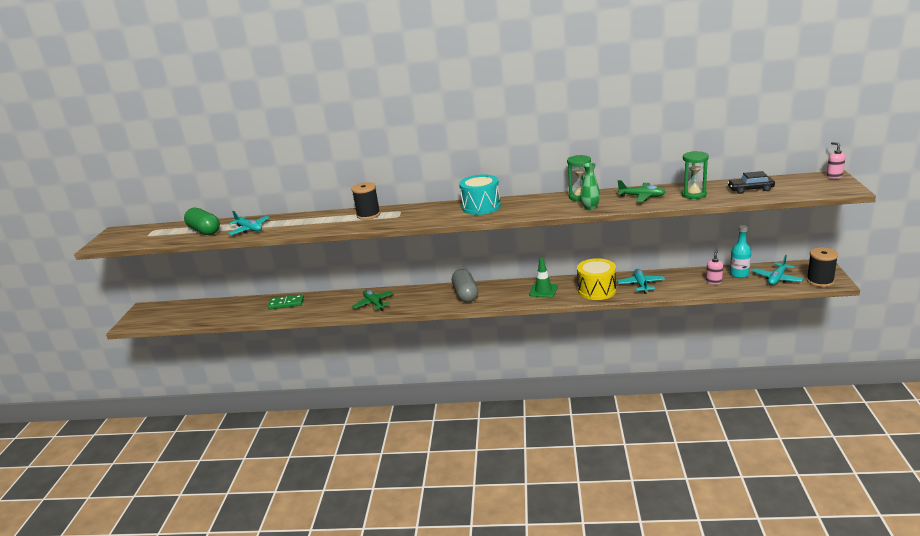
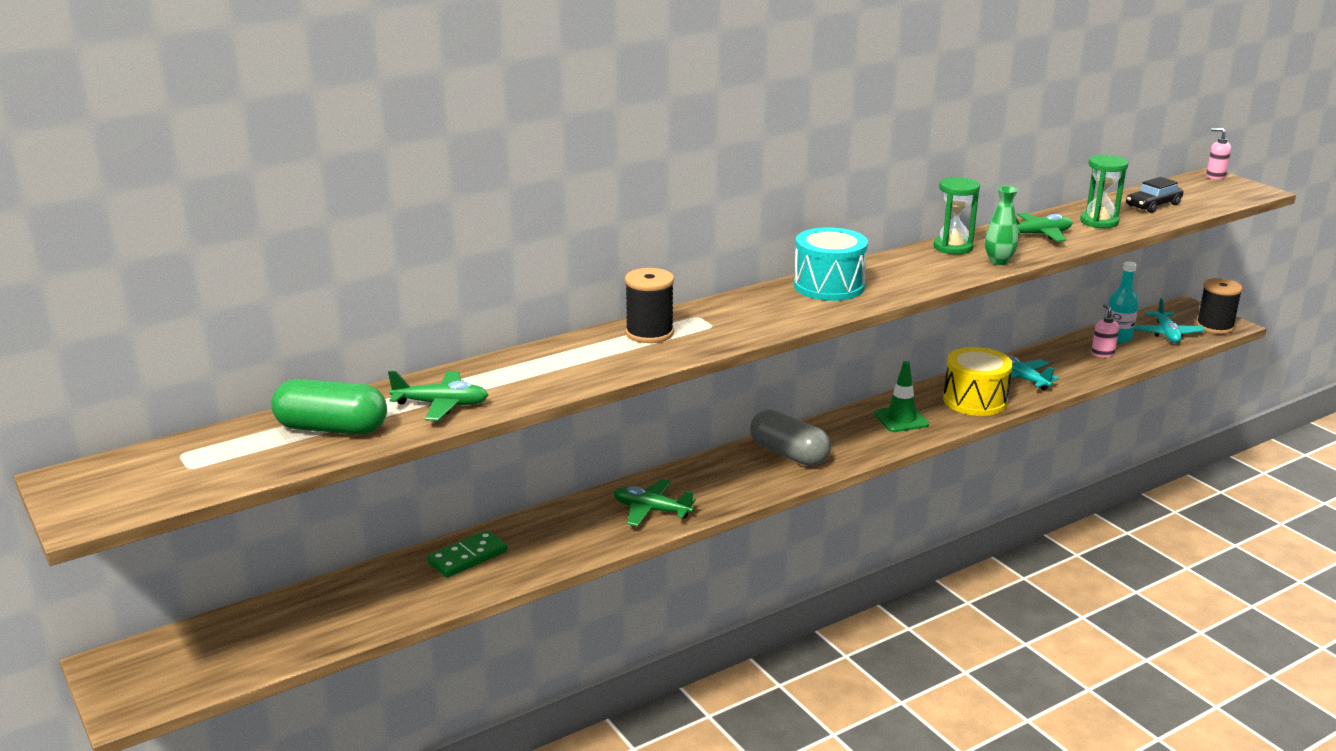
camera: 40 degrees left, 0 degrees up
(249, 229) = (441, 404): turquoise plane -> green plane

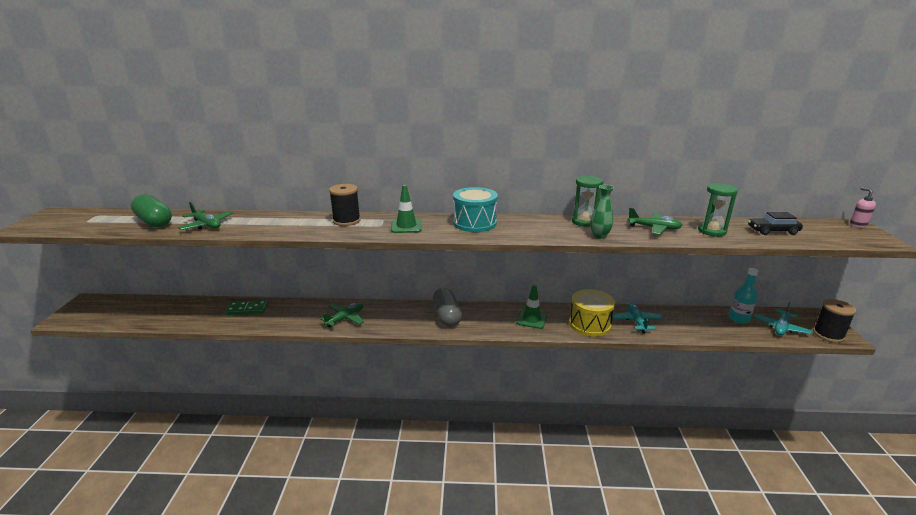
camera: 35 degrees right, 0 degrees up
(651, 510) = (345, 318): green plane -> green plane turned 75 degrees clockwise
(750, 316) = (406, 226): none -> green traffic cone
(1102, 354) = (714, 325): pink soap dispenser -> none

